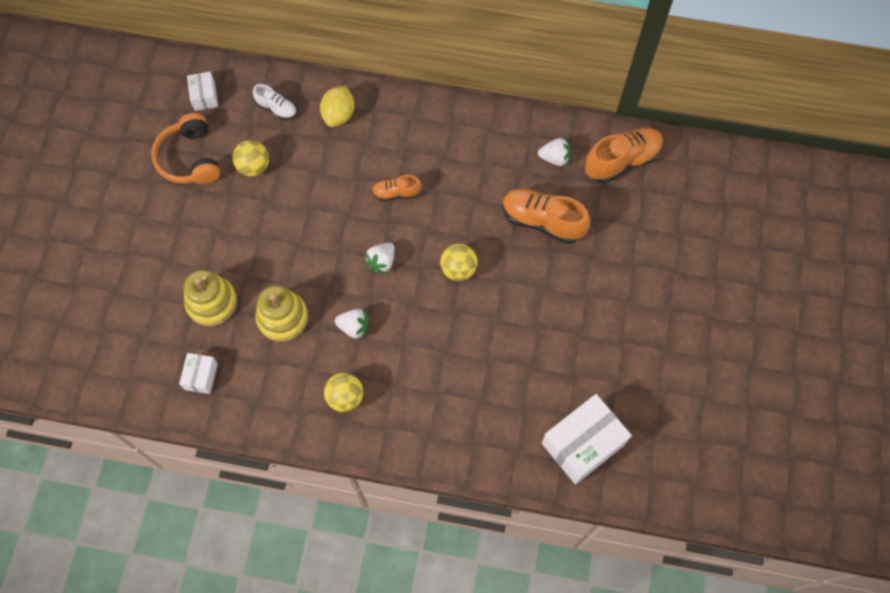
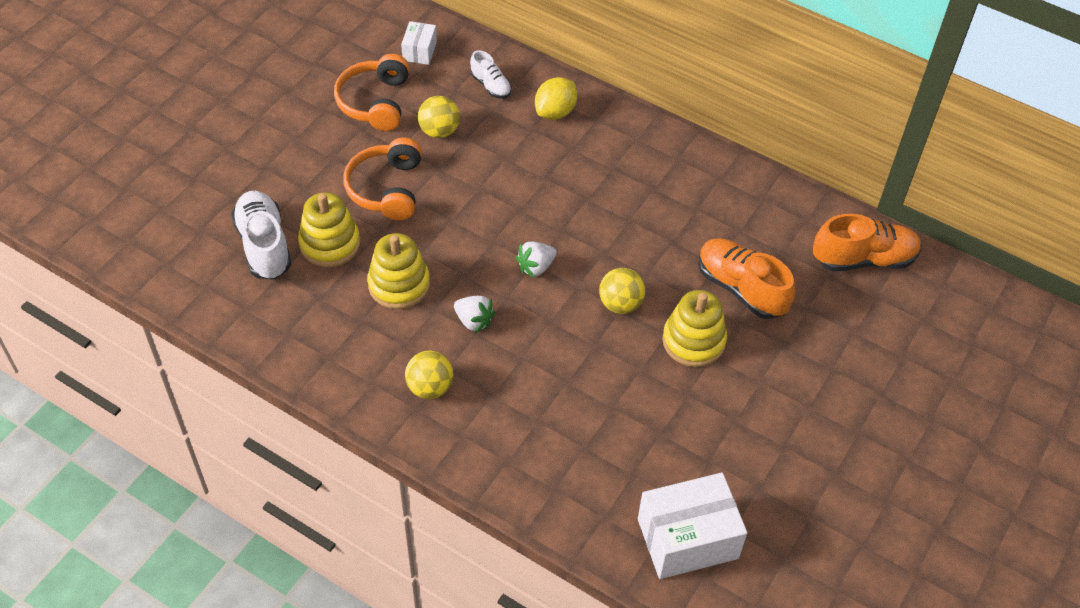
camera: 20 degrees right, 15 degrees down
(160, 324) = (264, 245): none -> white shoe
(201, 376) = (282, 310): white box -> none
(235, 235) = (387, 189): none -> orange headphones
(396, 193) = (584, 206): orange shoe -> none
(525, 280) = (693, 341): none -> yellow stacking toy
(555, 158) = (783, 230): white strawberry -> none

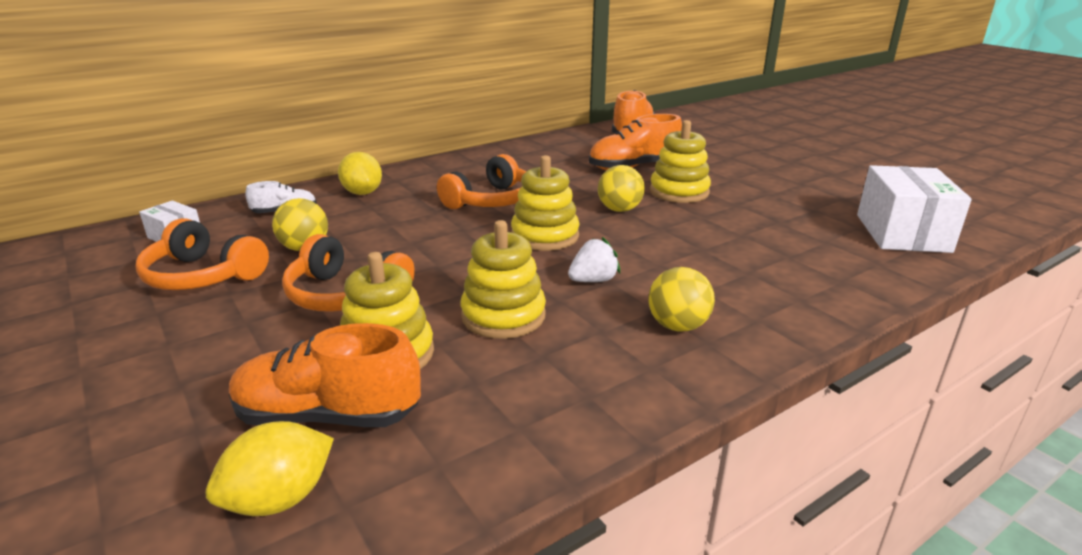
camera: 65 degrees left, 25 degrees down
(201, 259) = (279, 499): none -> yellow lemon
(264, 245) = (328, 416): white shoe -> orange shoe
(536, 267) = (545, 236): white strawberry -> yellow stacking toy
(588, 205) = (491, 200): none -> orange headphones

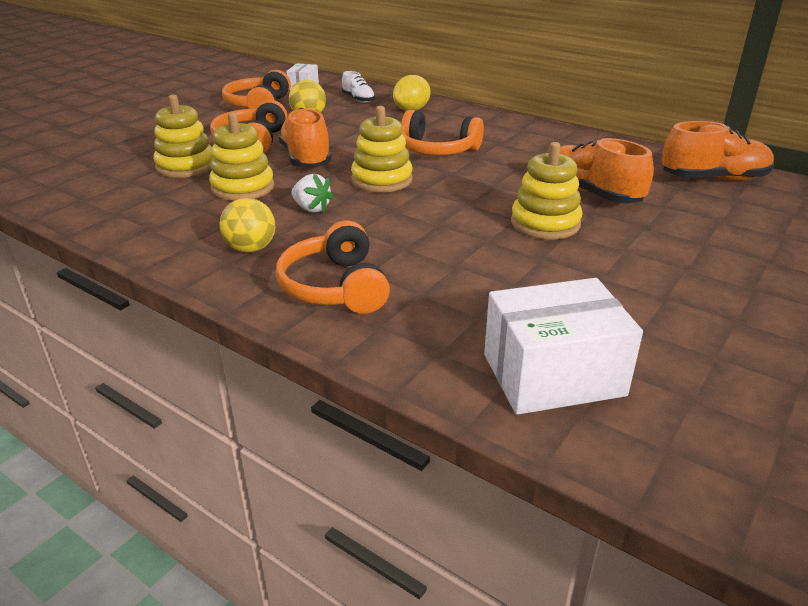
camera: 70 degrees right, 5 degrees up
(279, 499) = (59, 172): yellow lemon -> none
(328, 416) = (123, 166): orange shoe -> orange shoe (306, 159)
(619, 210) = (466, 201): yellow ball -> none
(772, 290) = (335, 287): none -> orange headphones

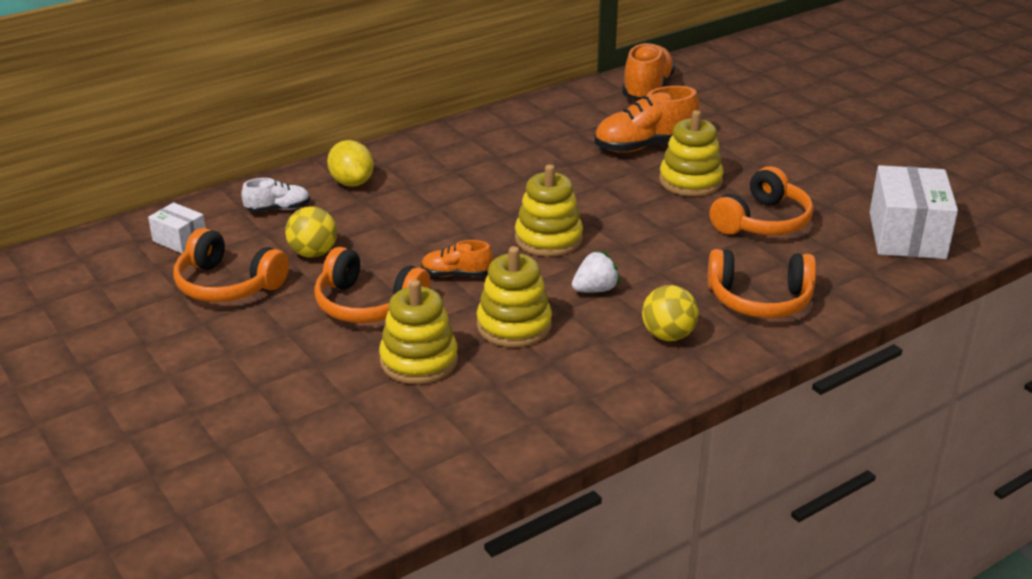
camera: 70 degrees left, 0 degrees up
(306, 159) = (456, 274): orange shoe -> orange shoe, size x0.56
(437, 150) = (490, 193): orange headphones -> orange headphones (762, 222)

